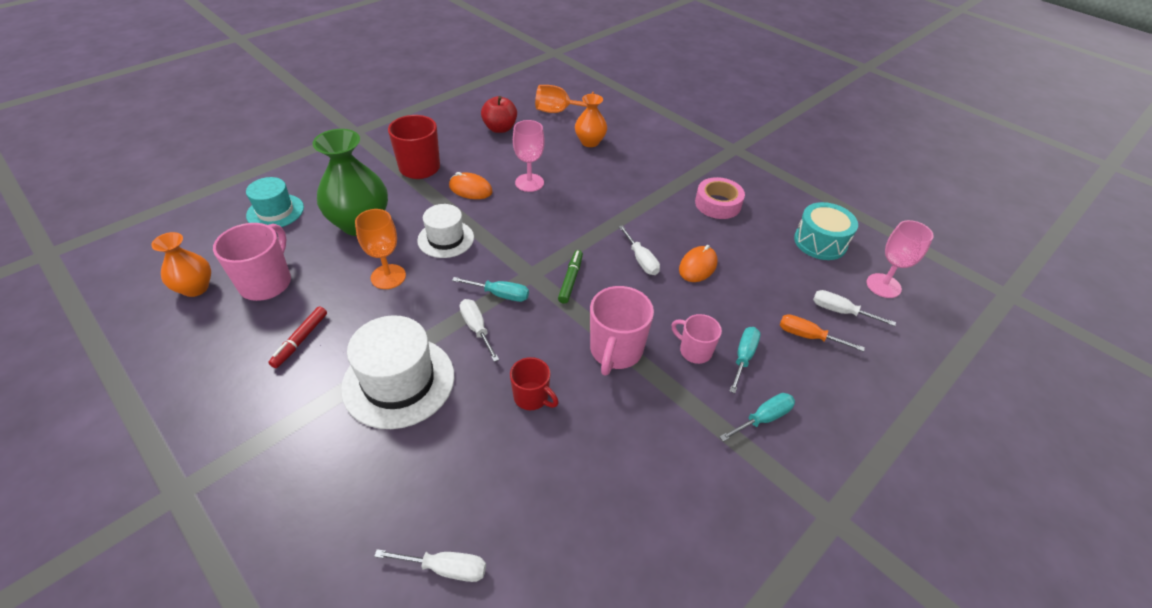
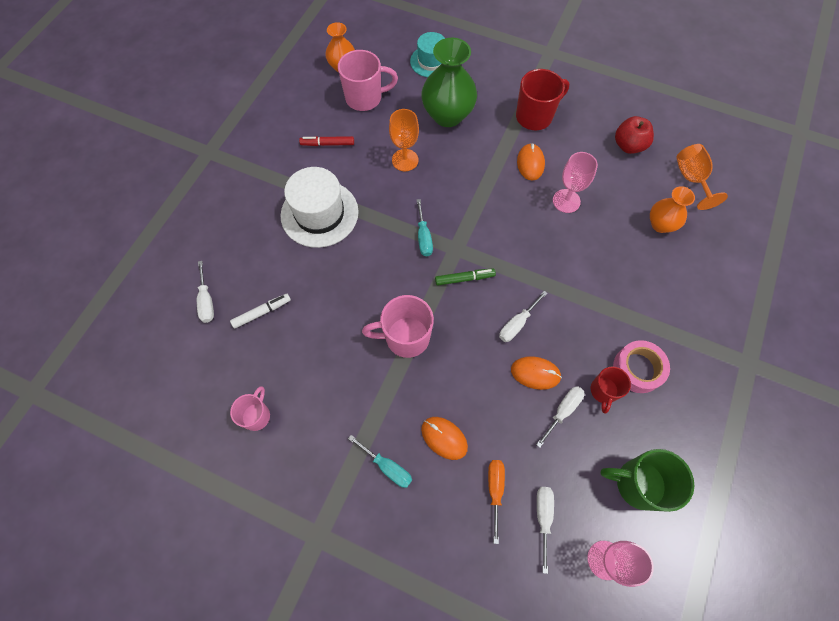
camera: 70 degrees right, 20 degrees up
(446, 239) = (462, 175): white hat -> none
(476, 328) = (384, 237): white screwdriver -> white screwdriver (563, 411)
(505, 494) = (262, 312): none -> white marker
(532, 397) = (339, 297): red mug -> red mug (603, 391)
(694, 351) = (433, 396): pink mug -> pink mug (257, 415)
(743, 357) = (444, 438): turquoise screwdriver -> orange mouse
(820, 242) = (638, 484): turquoise drum -> green mug

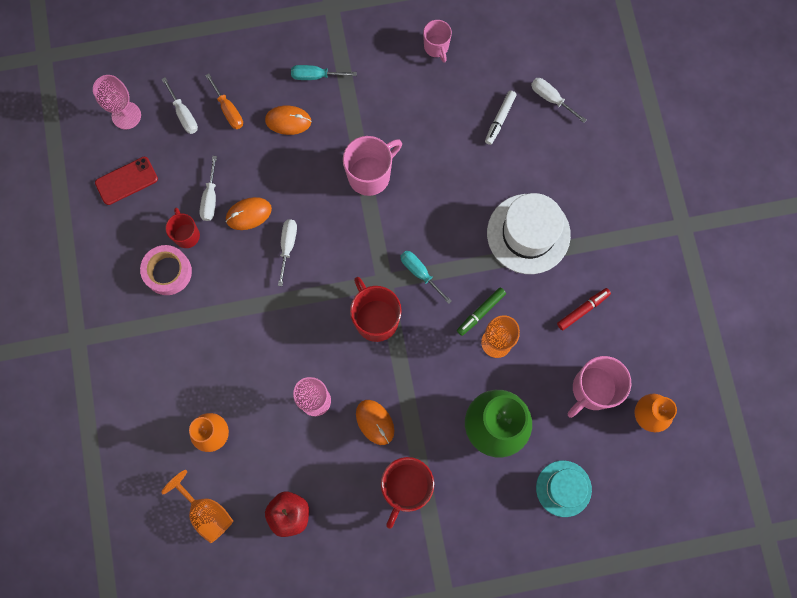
camera: 145 degrees right, 10 degrees up
(464, 278) = (357, 257): green marker -> green marker (481, 312)
(482, 227) = (376, 319): none -> red mug
(638, 484) = (126, 181): green mug -> red phone

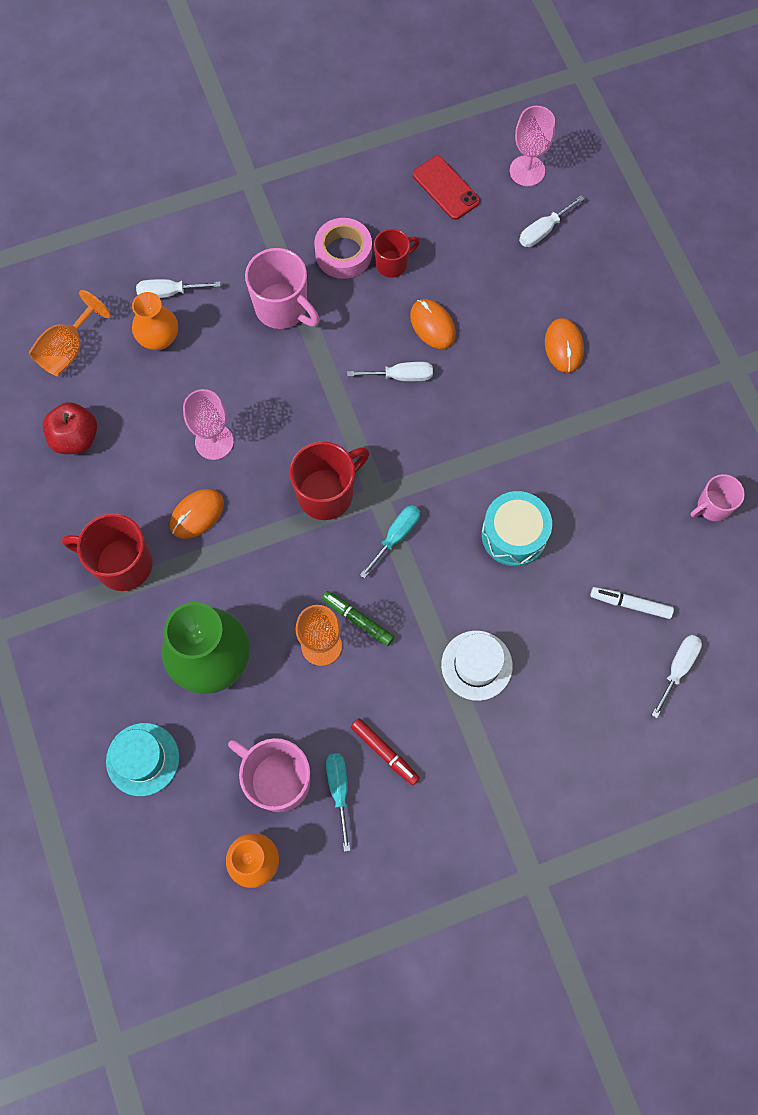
camera: 80 degrees right, 5 degrees down
(210, 198) = (443, 280): white screwdriver -> white screwdriver (169, 293)
(228, 110) = (561, 277): orange screwdriver -> none
(315, 76) = (632, 367): turquoise screwdriver -> turquoise screwdriver (339, 790)
(370, 175) = (514, 455): pink mug -> pink mug (282, 308)
(434, 188) = (514, 535): none -> turquoise drum
(528, 234) = (476, 665): white hat -> white hat, size x0.63

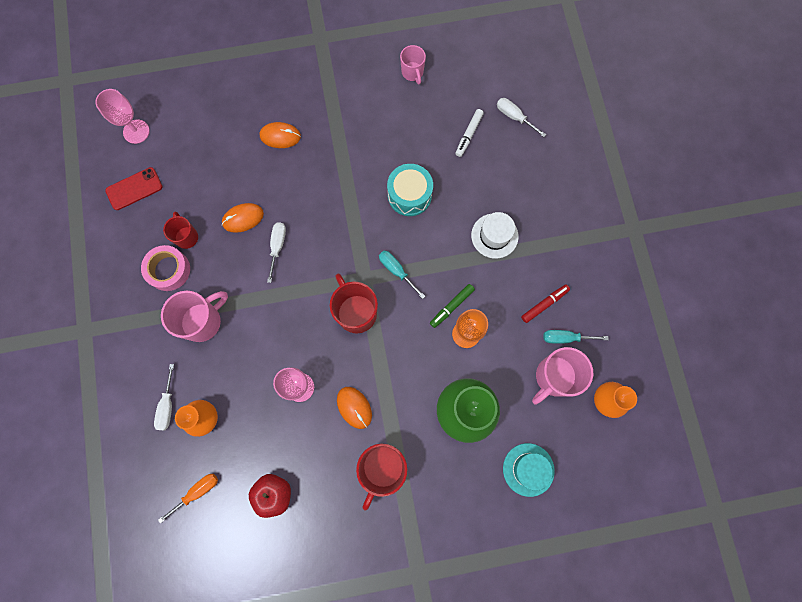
camera: 80 degrees left, 5 degrees up
(68, 350) = (197, 492): orange goblet -> orange screwdriver
(543, 230) = (187, 130): white screwdriver -> none

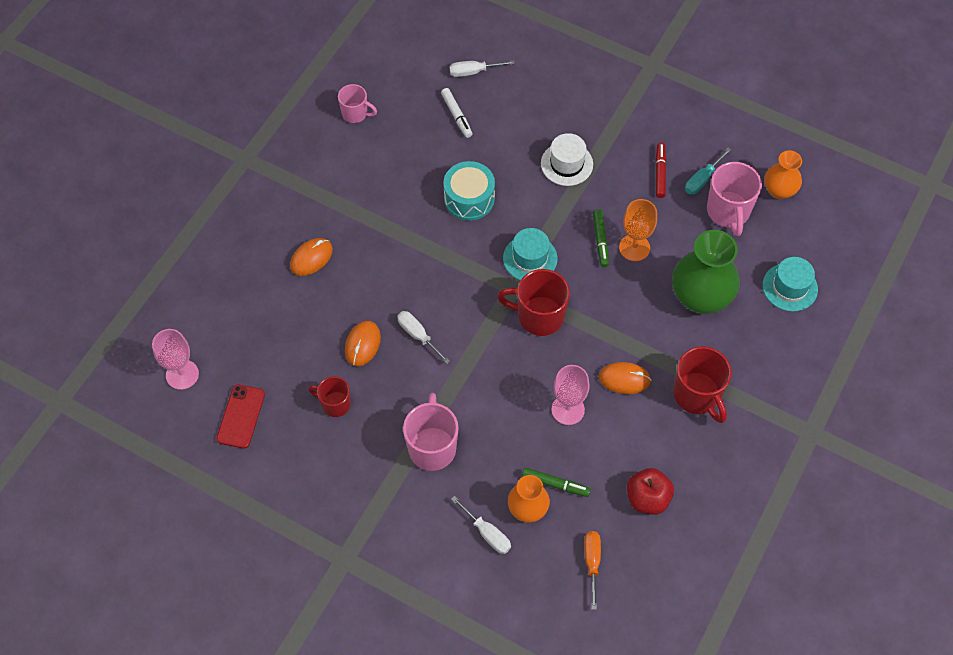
camera: 50 degrees left, 15 degrees down
(168, 270) = (353, 442): pink tape -> none
(237, 422) = (555, 484): none -> green marker
(396, 271) = (530, 258): turquoise screwdriver -> turquoise hat

